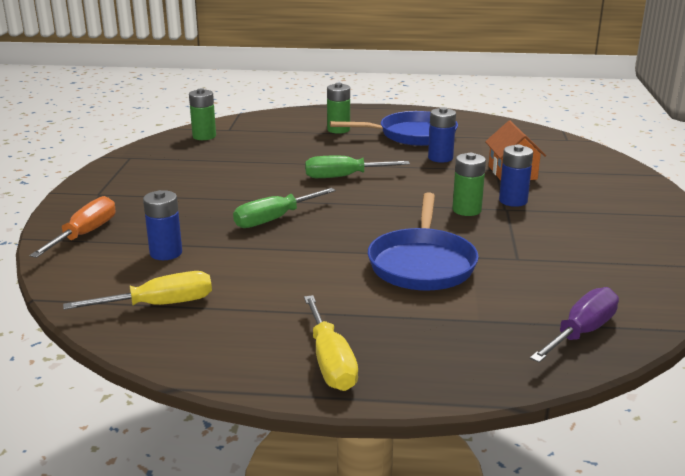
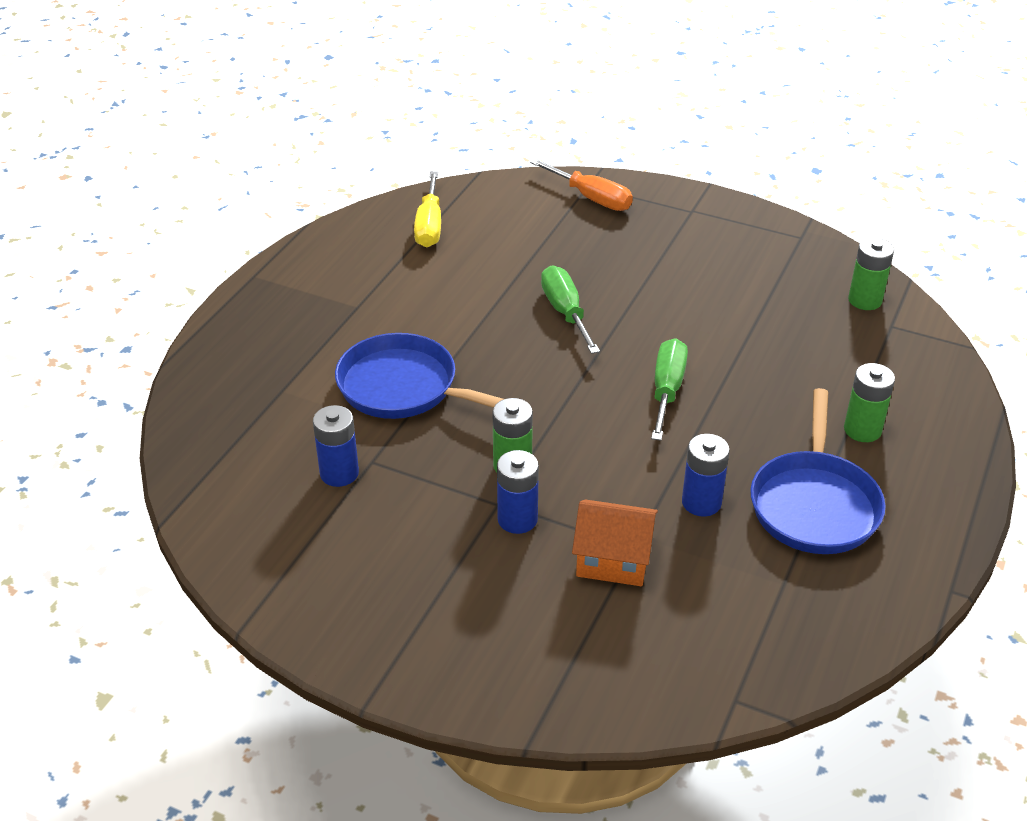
camera: 110 degrees right, 15 degrees up
(166, 253) = (524, 238): blue battery -> blue battery (339, 473)
(330, 362) = (284, 293): yellow screwdriver -> none
(581, 332) = (214, 446): purple screwdriver -> none

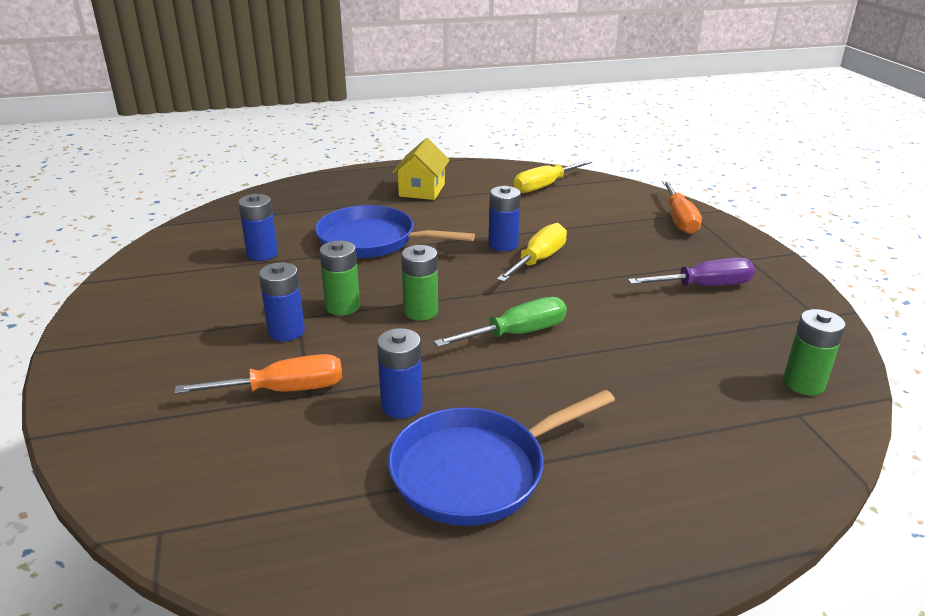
camera: 50 degrees right, 10 degrees down
(332, 302) = (422, 190): none -> yellow house
(405, 388) = (373, 241): blue pan -> blue pan turned 60 degrees counterclockwise
(513, 315) = (503, 244): none -> blue battery
(565, 312) = (538, 260): green screwdriver -> yellow screwdriver
(613, 559) = (284, 390): orange house -> orange screwdriver
(706, 257) = (704, 286): none -> purple screwdriver
(862, 430) = (621, 458): green battery -> green battery (420, 311)

